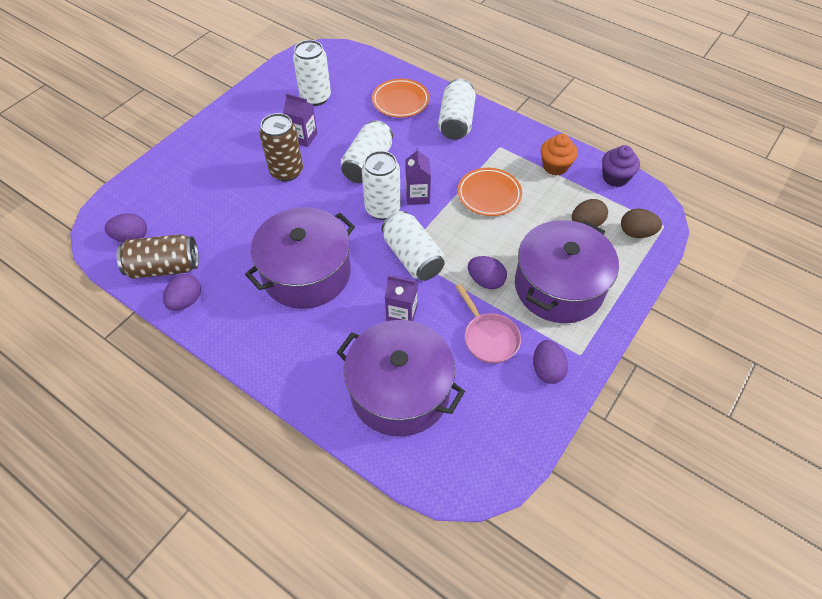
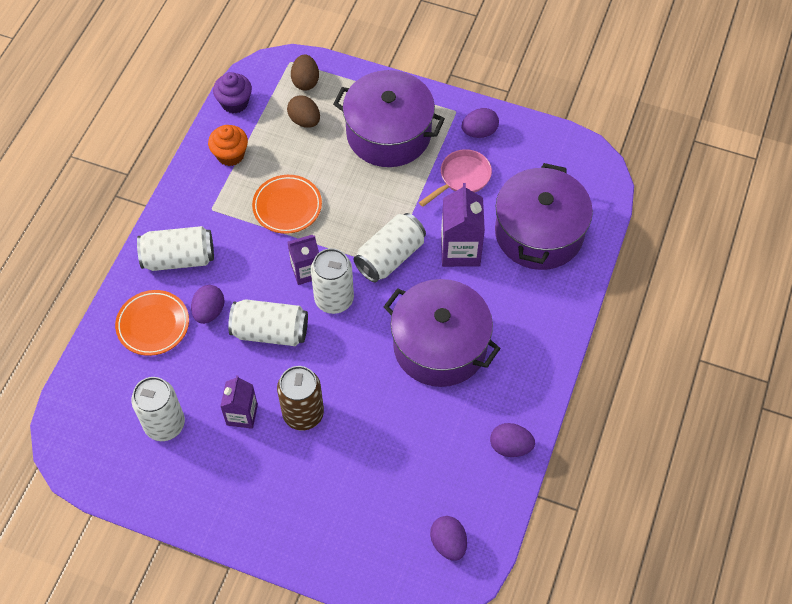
camera: 105 degrees left, 5 degrees up
(164, 267) = (477, 487): brown can -> none
(401, 314) = (460, 250): purple carton -> purple carton, size x1.52
(485, 281) = (400, 191): purple egg -> purple egg (209, 311)

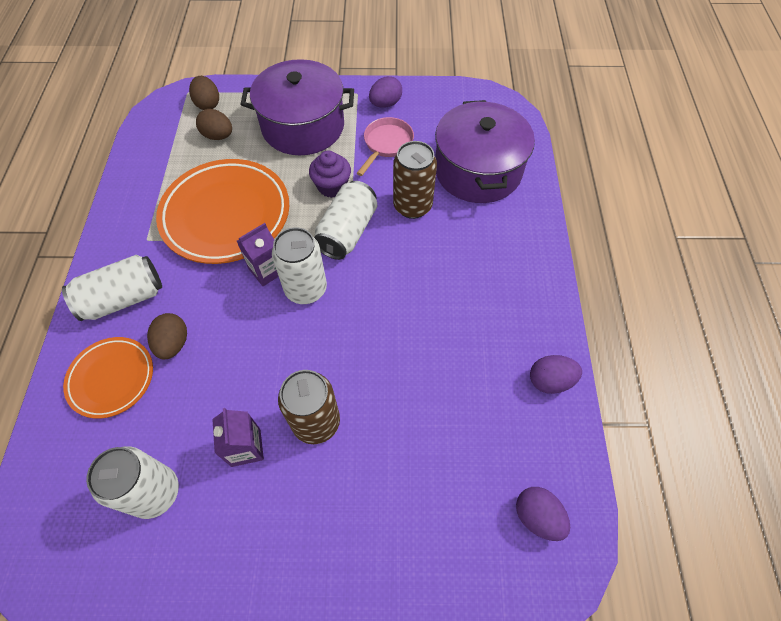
camera: 20 degrees left, 0 degrees up
(209, 311) = (173, 343): purple egg -> brown egg
(230, 155) = (152, 184): orange cupcake -> none
(234, 103) = (143, 138): purple cupcake -> purple cupcake (332, 186)
(270, 331) = (248, 343): white can -> none
(287, 206) = (226, 215): orange plate -> orange plate, size x1.78
(440, 345) = (432, 301): purple pot -> none
(460, 250) = (412, 206): purple carton -> brown can

